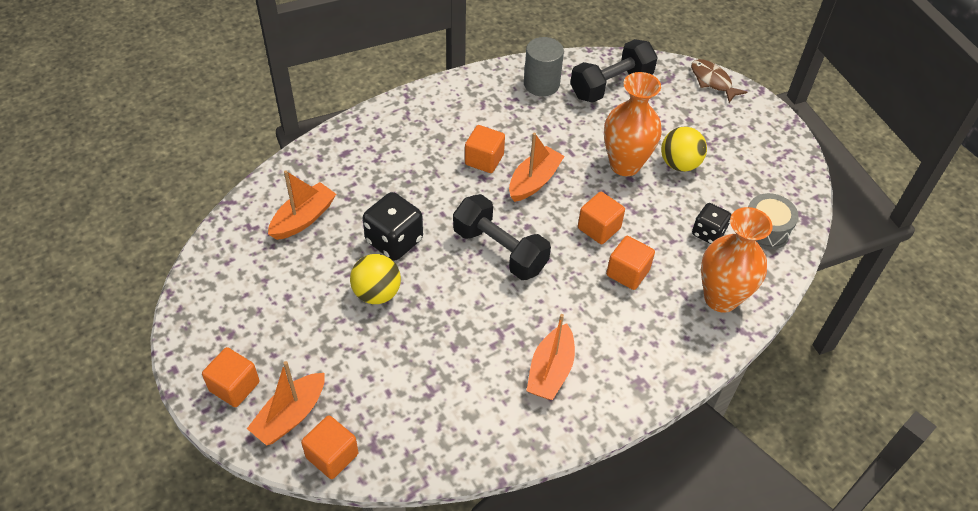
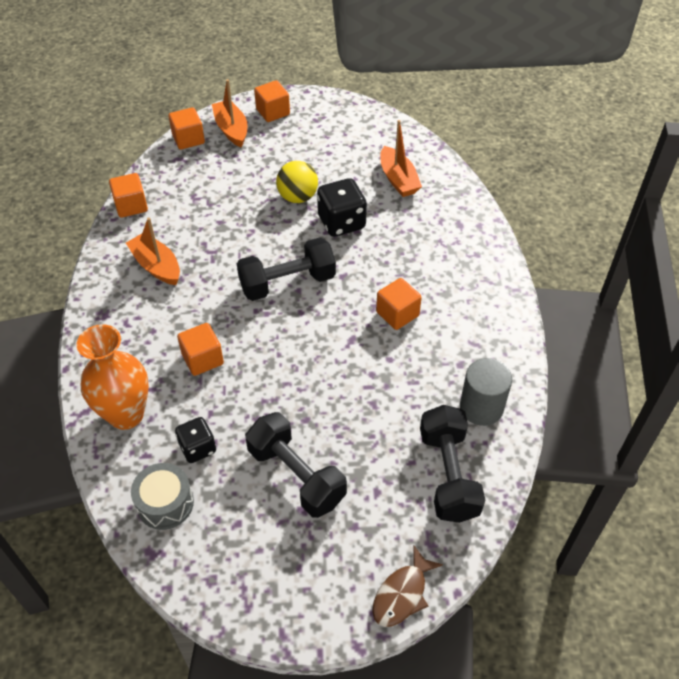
camera: 120 degrees right, 0 degrees up
(534, 181) = (348, 340): orange boat -> none
(599, 228) = (263, 362): orange cube -> orange cube (131, 206)
(625, 165) = (325, 424): orange vase -> none
(679, 164) = (296, 475): yellow ball -> black dumbbell
(712, 81) = (402, 594): brown fish -> brown fish turned 135 degrees clockwise

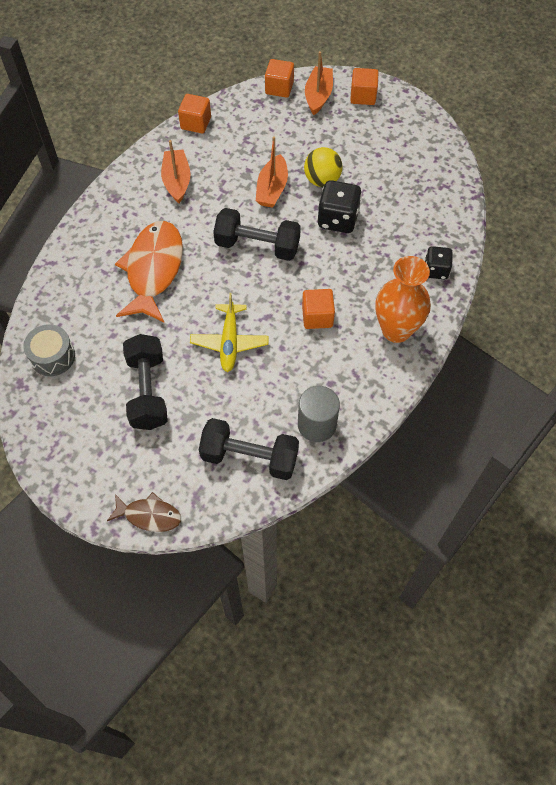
camera: 35 degrees right, 10 degrees up
(126, 414) = (75, 280): orange vase -> orange vase (396, 330)
(198, 448) = (101, 332): black dice -> black dice (436, 270)
(202, 359) = (153, 270): orange cube -> orange fish
(337, 382) = (229, 342): none -> yellow plane
(398, 179) = (414, 207): orange boat -> orange boat (272, 189)
(402, 594) = (149, 515): brown fish -> brown fish turned 150 degrees counterclockwise
(448, 474) = (249, 457): black dumbbell -> black dumbbell turned 75 degrees clockwise

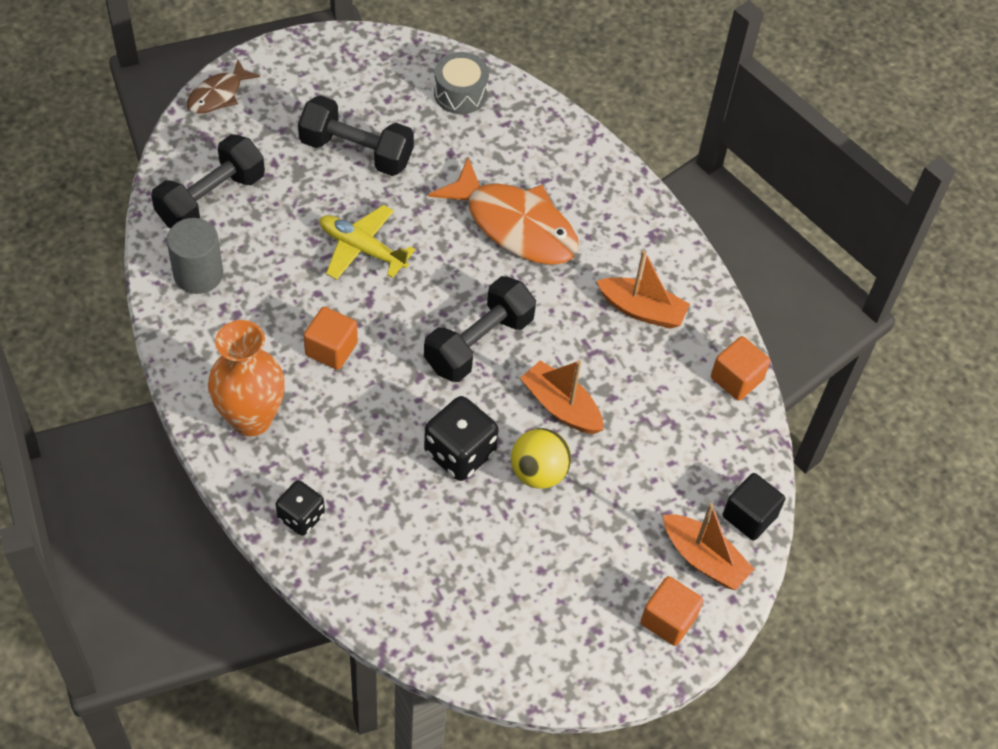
camera: 115 degrees right, 5 degrees down
(279, 88) = (749, 516): orange cube -> black cube

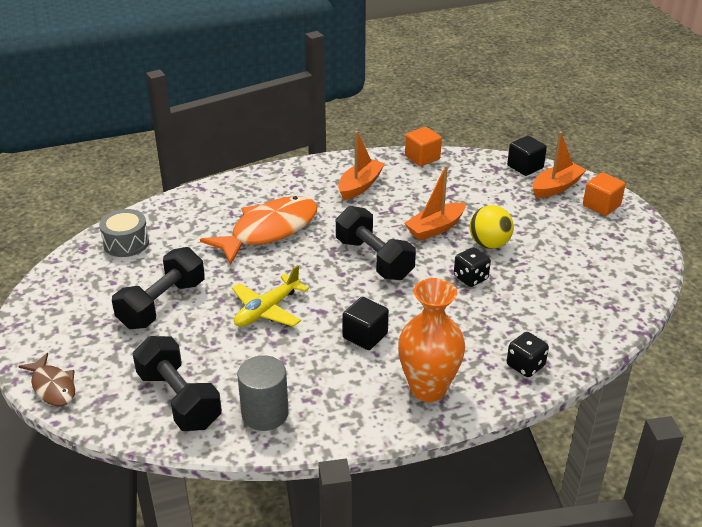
camera: 75 degrees left, 20 degrees down
(331, 349) = (365, 336): orange cube -> black cube
(459, 453) = (470, 278): black dice -> black dice, size x0.64

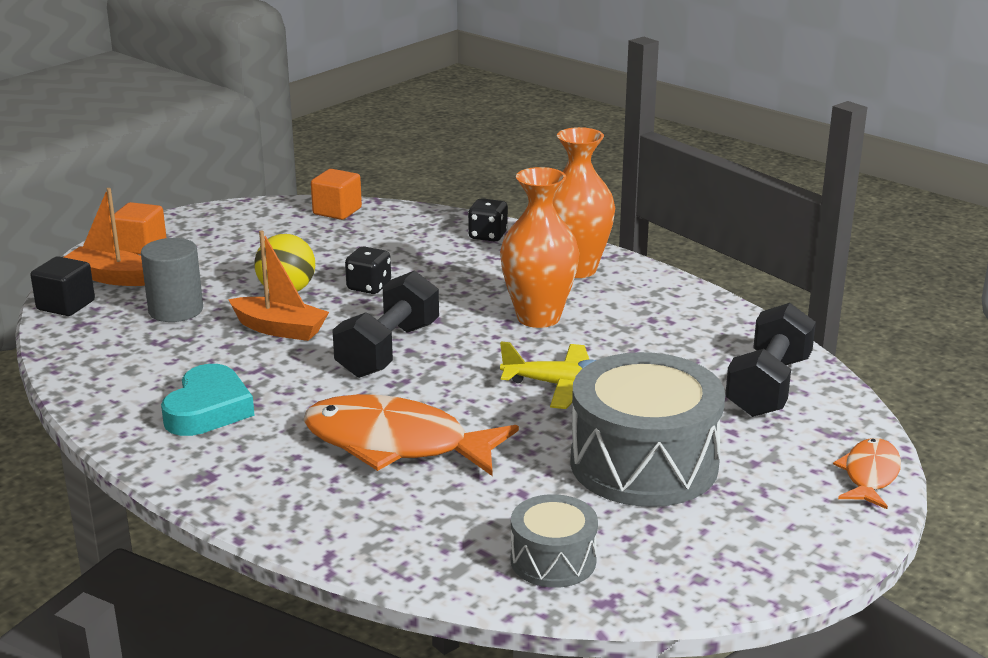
camera: 120 degrees left, 10 degrees down
(53, 386) = (869, 475): brown fish -> orange fish
(162, 304) = (644, 463): black dumbbell -> grey drum
(265, 414) = (718, 334): grey cylinder -> grey cylinder (176, 310)
(360, 186) = (208, 409): orange boat -> turquoise heart
(365, 336) = (538, 317): black cube -> orange vase
(422, 158) = (83, 383): orange cube -> orange cube (337, 211)

